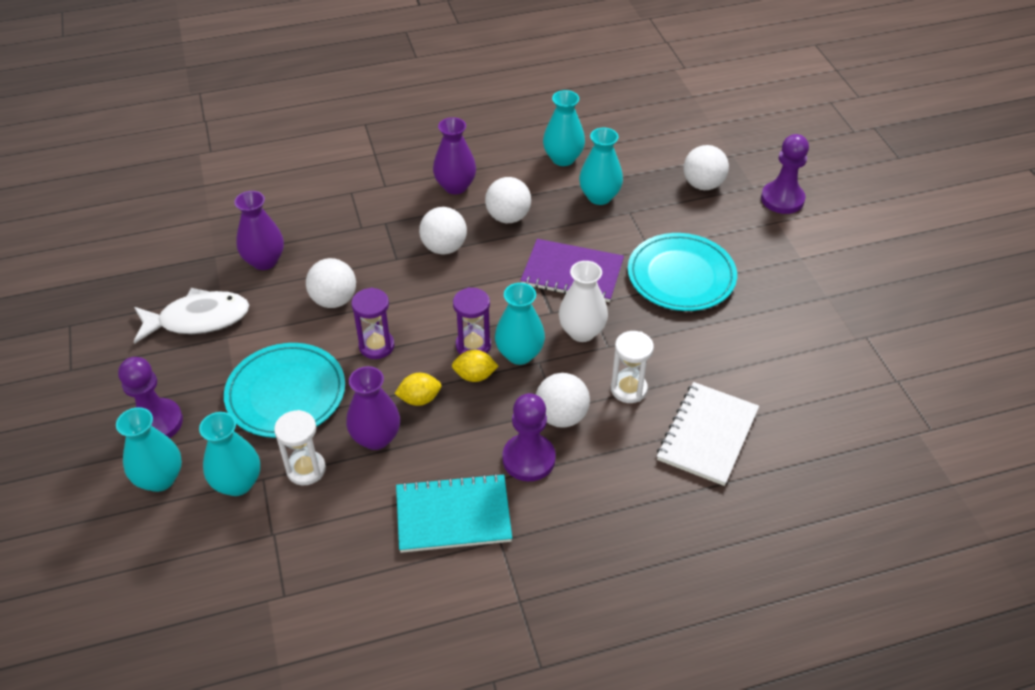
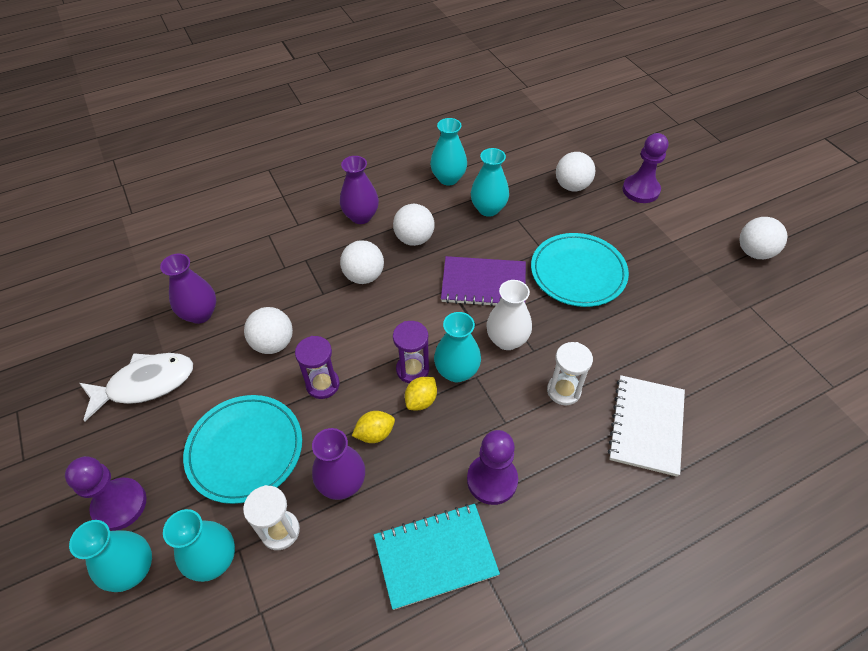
camera: 10 degrees left, 5 degrees up
(475, 376) = (421, 400): yellow lemon -> yellow lemon turned 45 degrees counterclockwise
(561, 416) = (510, 429): white ball -> white ball (754, 252)

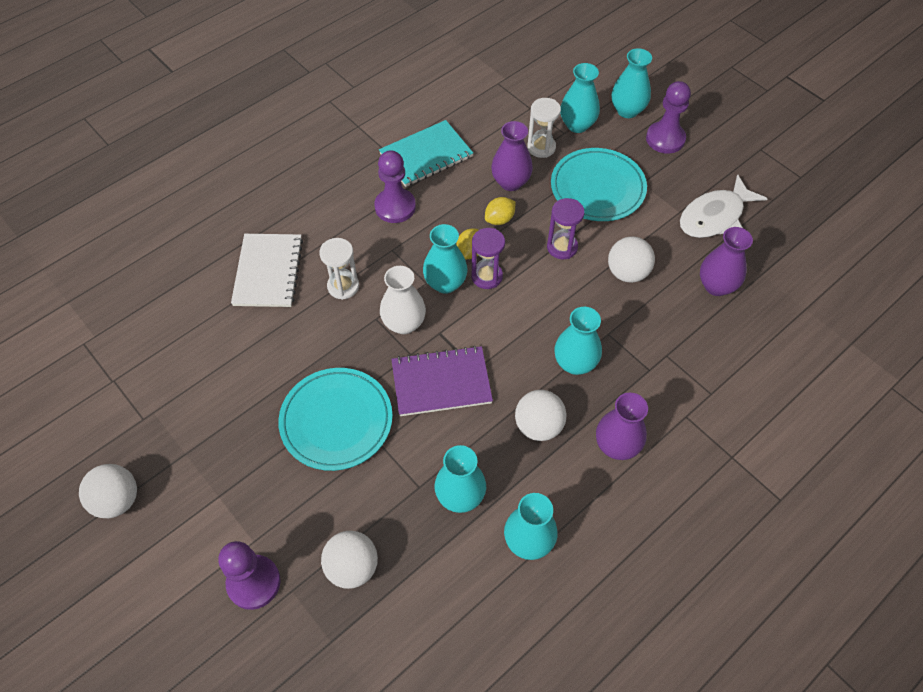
camera: 165 degrees right, 5 degrees up
(364, 276) = (575, 363): white ball -> turquoise vase

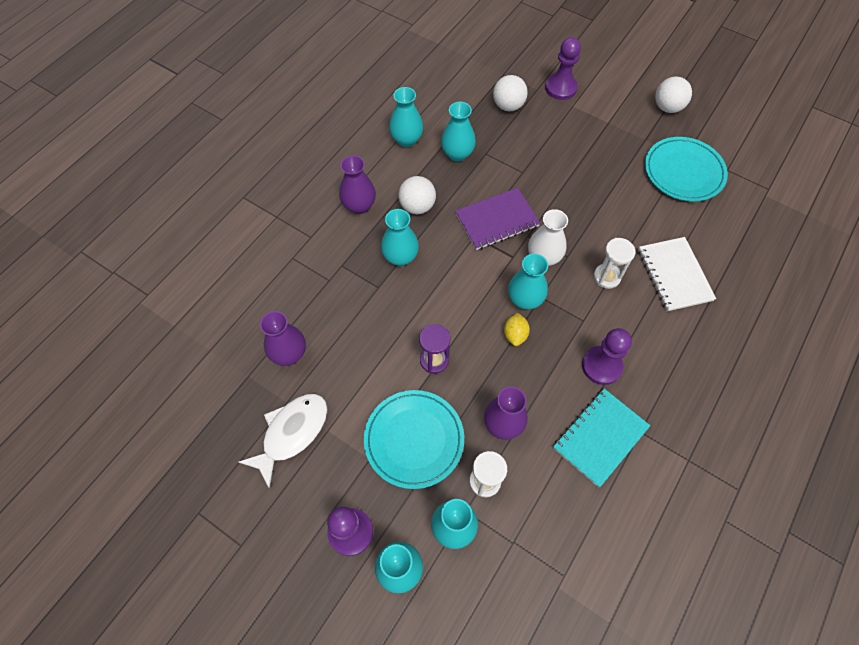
camera: 165 degrees right, 5 degrees up
(336, 421) = (559, 179): turquoise plate -> turquoise plate (683, 172)
(487, 276) = (492, 314): purple hourglass -> none
(499, 219) = (500, 376): yellow lemon -> none
(627, 273) = (370, 348): white ball -> none

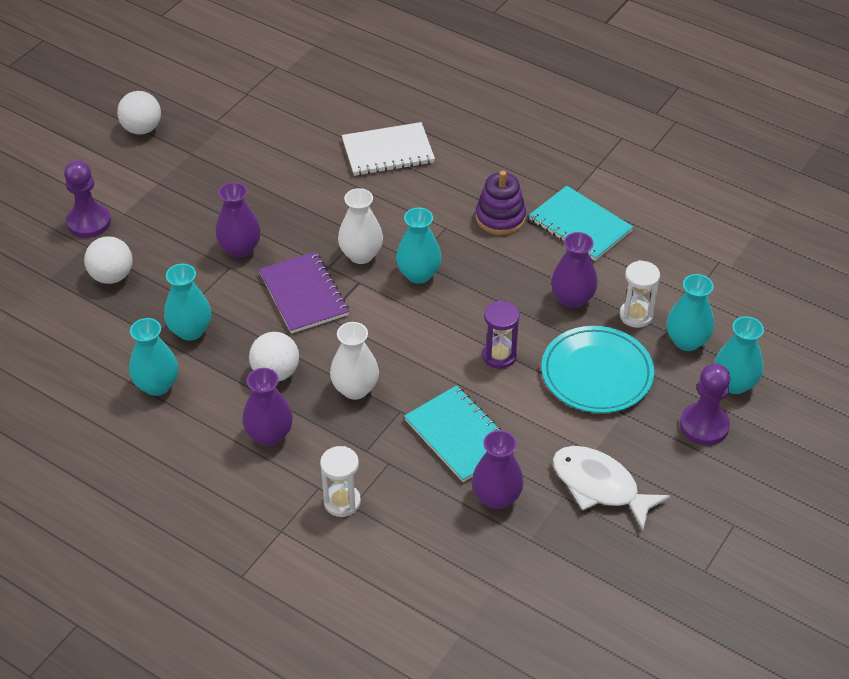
camera: 90 degrees left, 15 degrees down
(351, 328) = (460, 435): none -> turquoise notebook
(400, 257) = (355, 389): turquoise vase -> white vase
(515, 334) = (464, 284): yellow lemon -> none
(542, 177) = (240, 248): none -> purple vase
(601, 366) = (500, 218): purple pawn -> purple stacking toy
(607, 277) = (389, 204): white hourglass -> white hourglass (342, 502)
(683, 172) = (245, 127): turquoise plate -> none

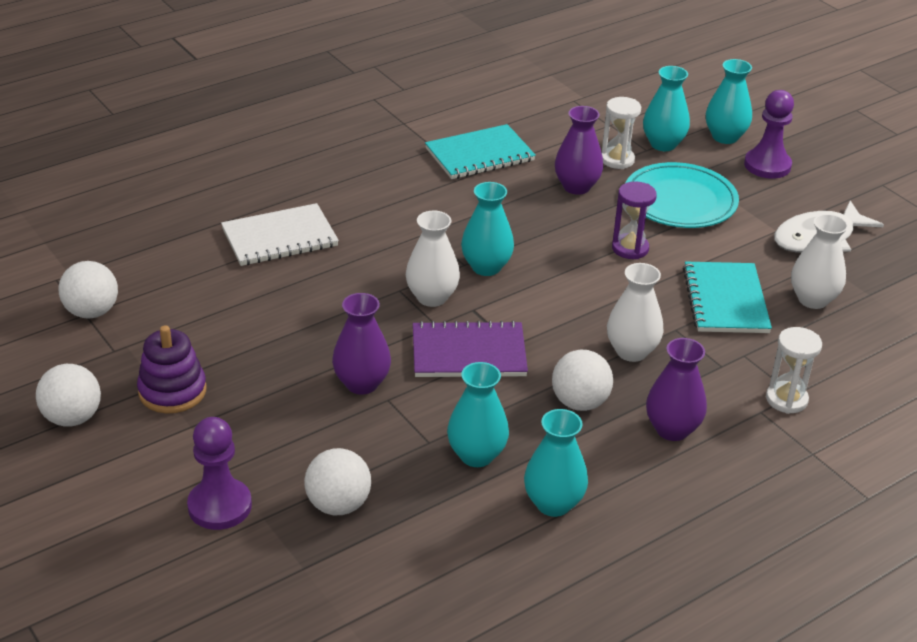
camera: 70 degrees left, 10 degrees down
(250, 95) = (92, 312): none -> white ball
(388, 151) = (280, 238): white notebook -> white notebook turned 60 degrees clockwise
(460, 435) = (725, 300): turquoise notebook -> turquoise notebook turned 75 degrees counterclockwise
(496, 497) = (813, 299): purple vase -> white vase
(500, 218) = (436, 196): purple stacking toy -> purple stacking toy (172, 391)

